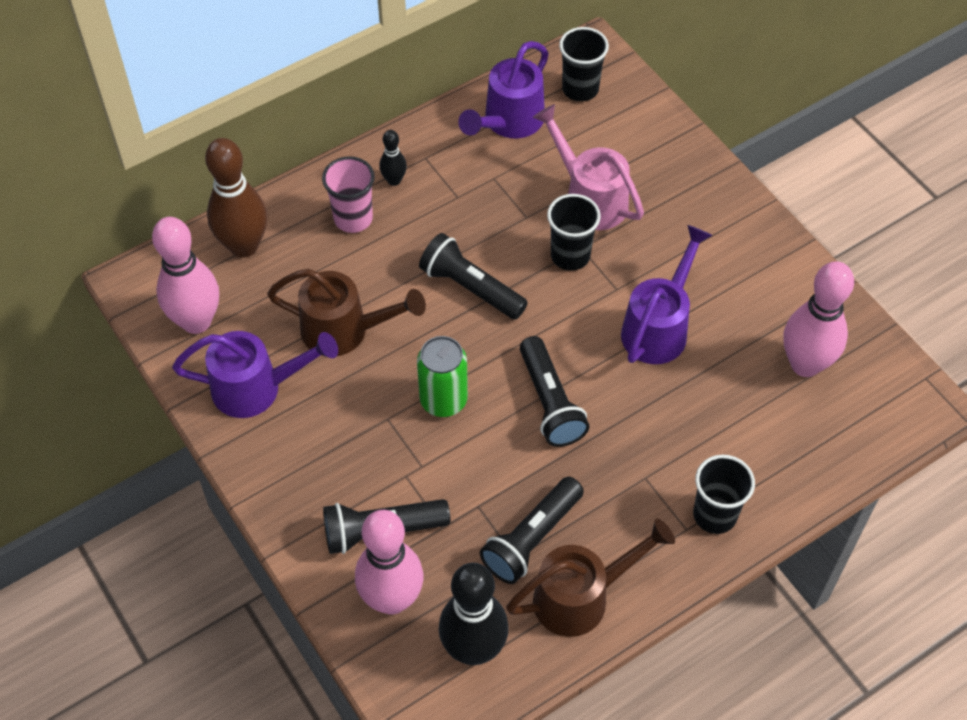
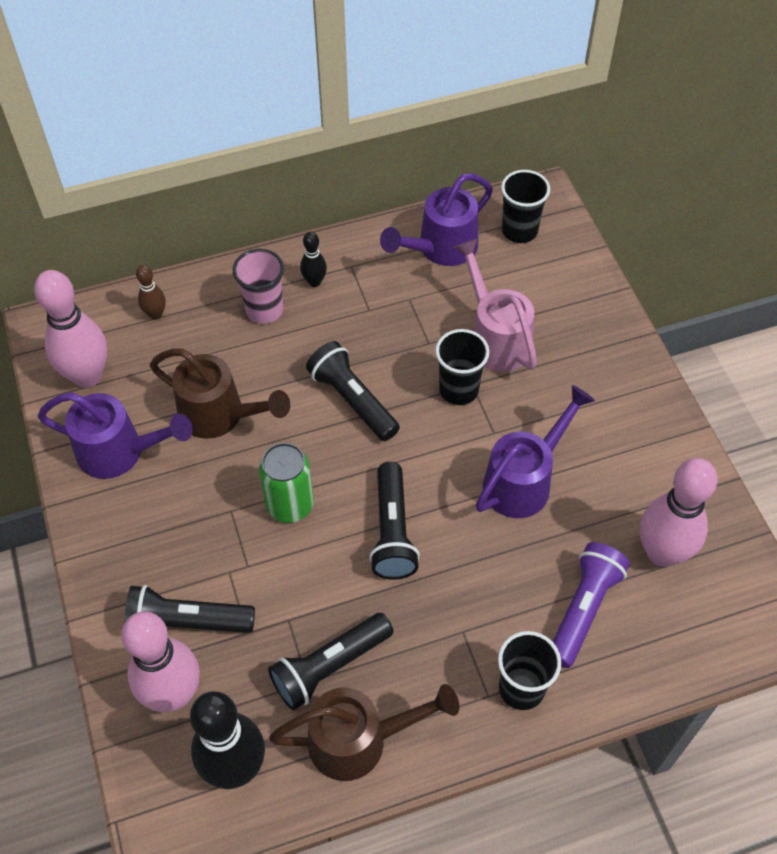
camera: 15 degrees right, 0 degrees up
(244, 246) = (155, 314): brown bowling pin -> brown bowling pin, size x0.48
(749, 431) = (583, 609): none -> purple flashlight

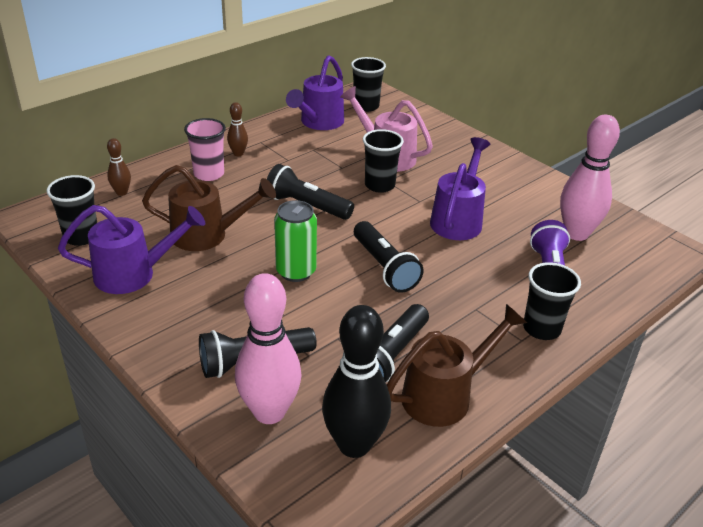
camera: 25 degrees left, 20 degrees down
(87, 376) = (81, 237): pink bowling pin -> black cup
(314, 282) = (238, 153): black bowling pin -> brown bowling pin

